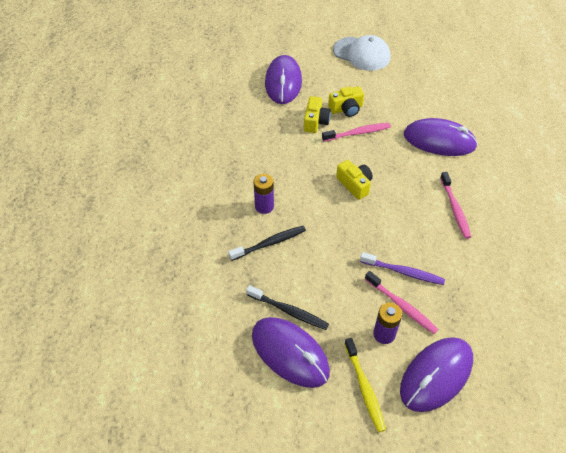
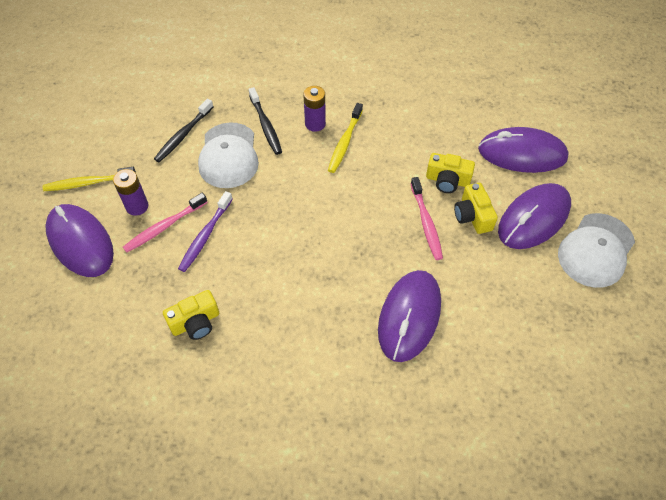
camera: 95 degrees right, 5 degrees up
(284, 184) = (345, 142): none -> yellow toothbrush
(290, 353) = (140, 133): purple mouse -> purple mouse (534, 218)
(310, 268) = (228, 156): none -> white cap
(354, 184) = (338, 208): yellow camera -> yellow camera (195, 322)
(455, 209) = (286, 308): pink toothbrush -> none

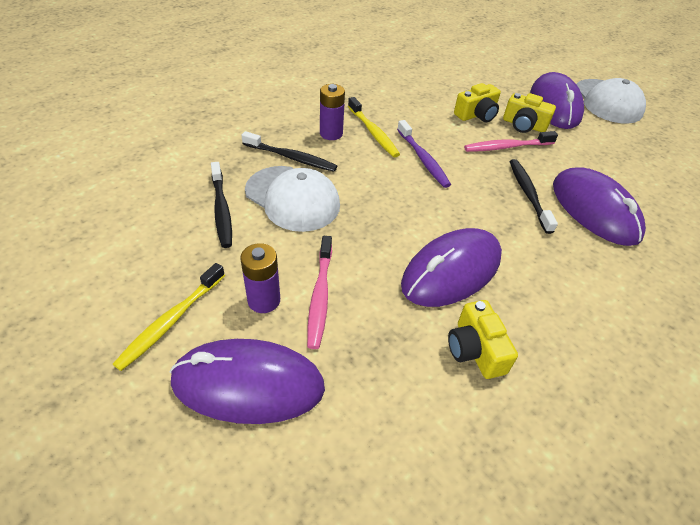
camera: 50 degrees left, 10 degrees down
(195, 322) = (475, 350): yellow camera -> yellow camera turned 150 degrees clockwise
(205, 236) = (370, 273): purple toothbrush -> purple toothbrush (423, 159)
(380, 268) = (528, 194): none -> black toothbrush
(426, 223) = (507, 147): pink toothbrush -> pink toothbrush turned 135 degrees clockwise
(522, 154) = (490, 76): purple mouse -> purple mouse (451, 271)

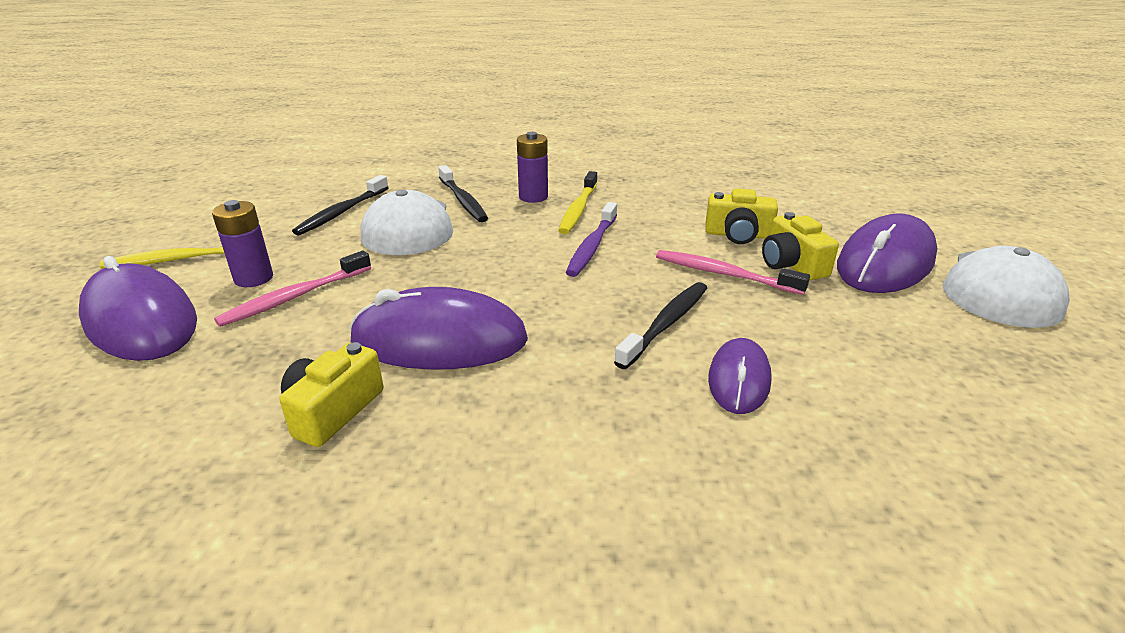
camera: 45 degrees right, 15 degrees down
(594, 210) = (739, 380): purple mouse -> purple mouse, size x0.57

